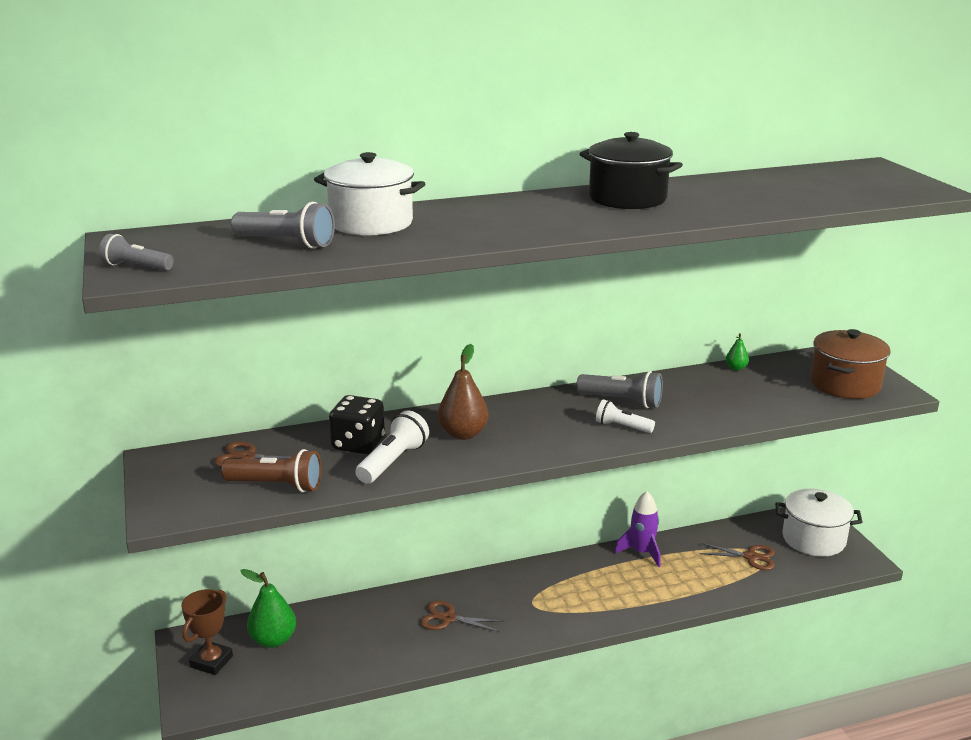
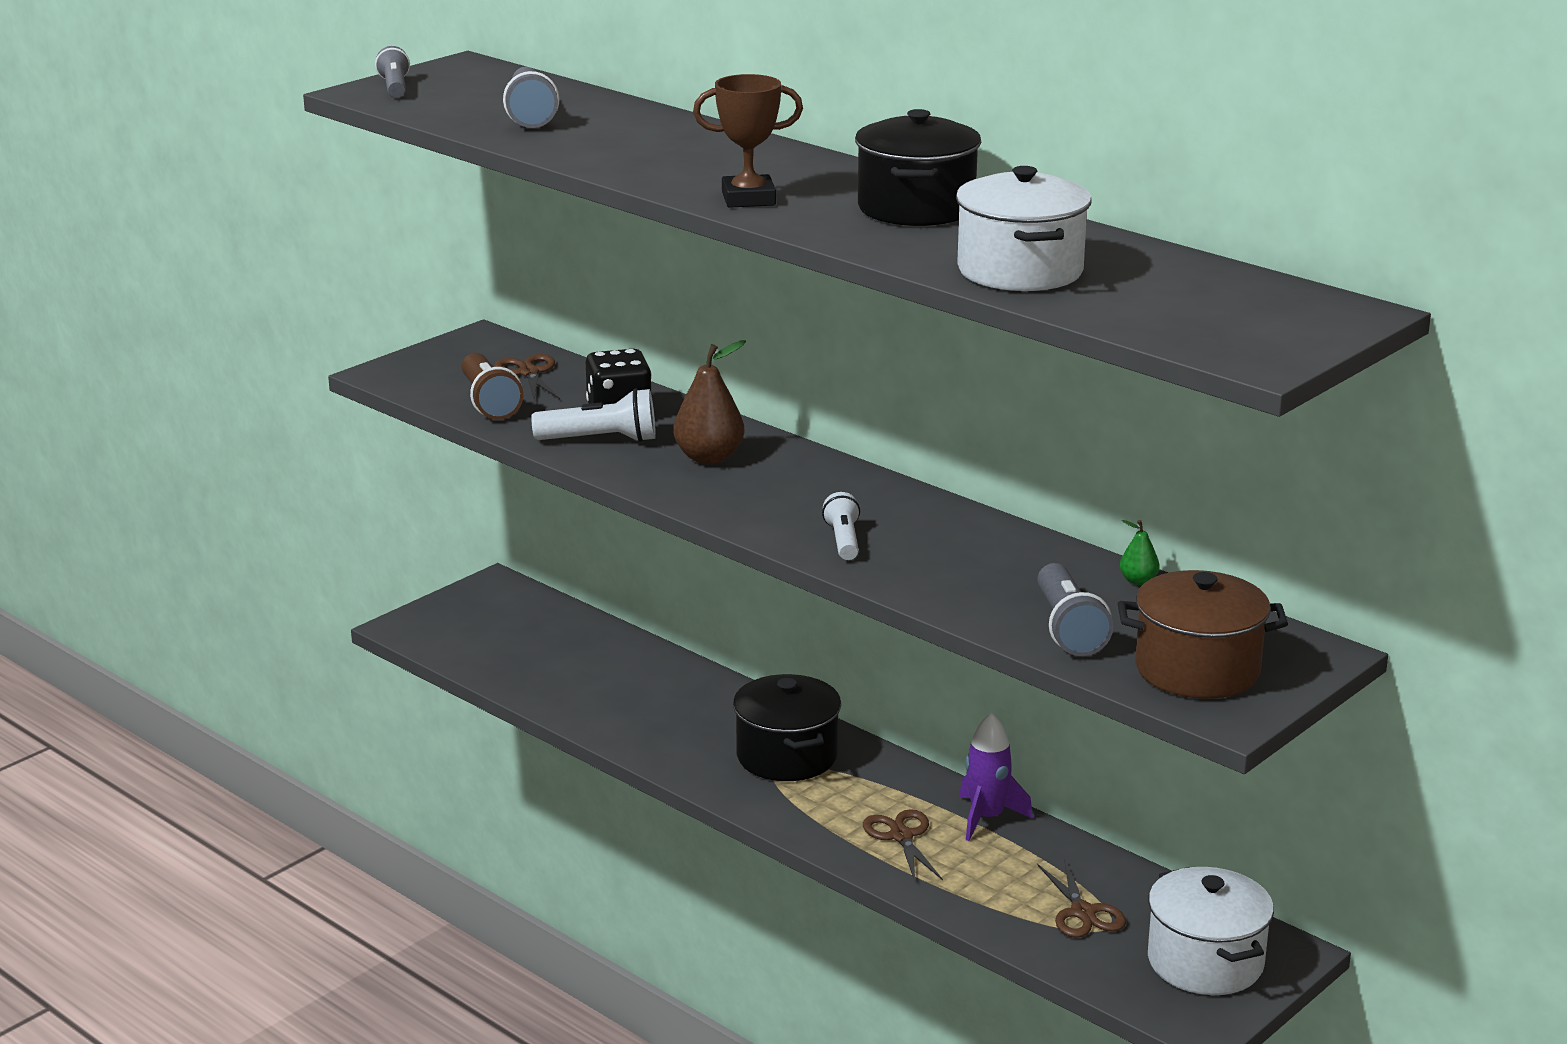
camera: 60 degrees right, 0 degrees up
(211, 661) = (477, 610): brown trophy -> brown trophy (748, 199)
(273, 640) = (543, 629): green pear -> none
(371, 223) = (640, 128): white pot -> white pot (1020, 271)
(448, 618) = (687, 719): brown scissors -> brown scissors (901, 836)
(524, 596) = (787, 756): none -> black pot
(622, 401) = (918, 526): grey flashlight -> grey flashlight (1068, 629)

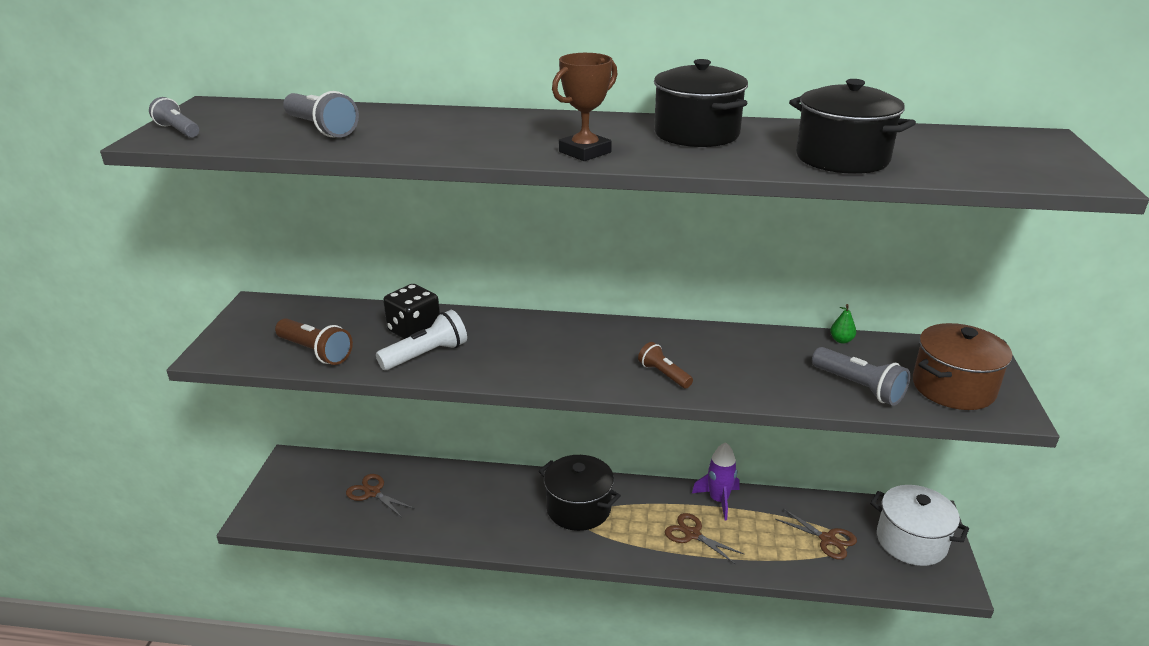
camera: 35 degrees left, 5 degrees up
(528, 373) = (318, 321): brown scissors -> brown scissors (372, 492)
(709, 458) = (510, 344): brown pear -> none
(843, 541) = (664, 374): white flashlight -> brown flashlight
(1020, 271) = (842, 158): white pot -> black pot

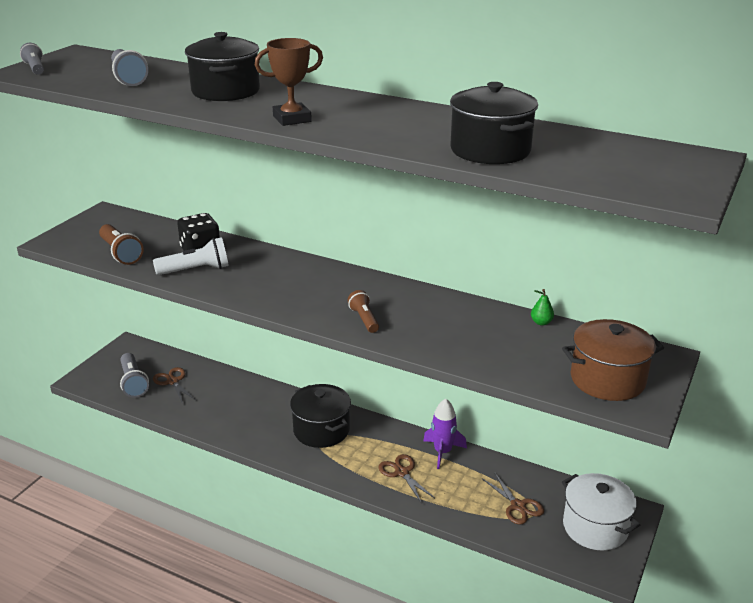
camera: 20 degrees right, 0 degrees up
(696, 134) = (398, 116): black pot -> black pot (225, 91)
(859, 387) = (521, 362): grey flashlight -> grey flashlight (133, 383)

